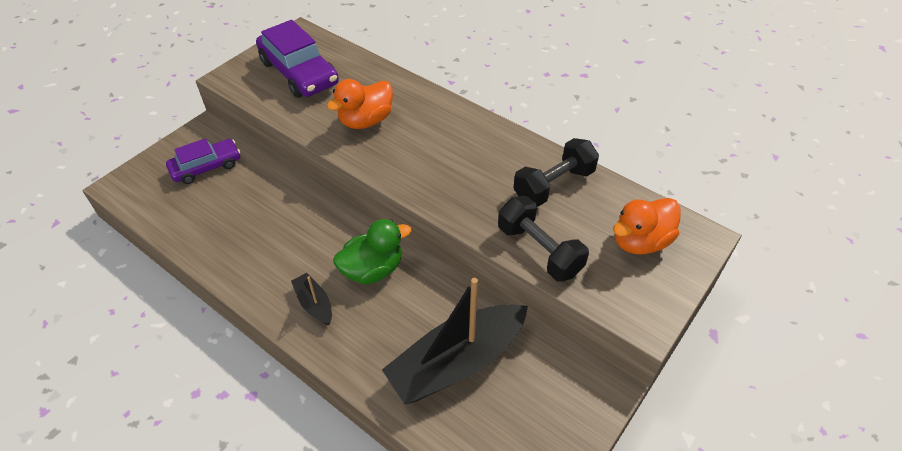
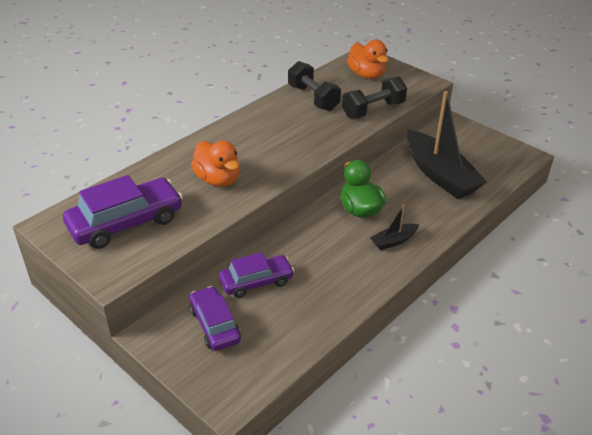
camera: 85 degrees left, 10 degrees down
(258, 189) = (256, 282): none -> purple car

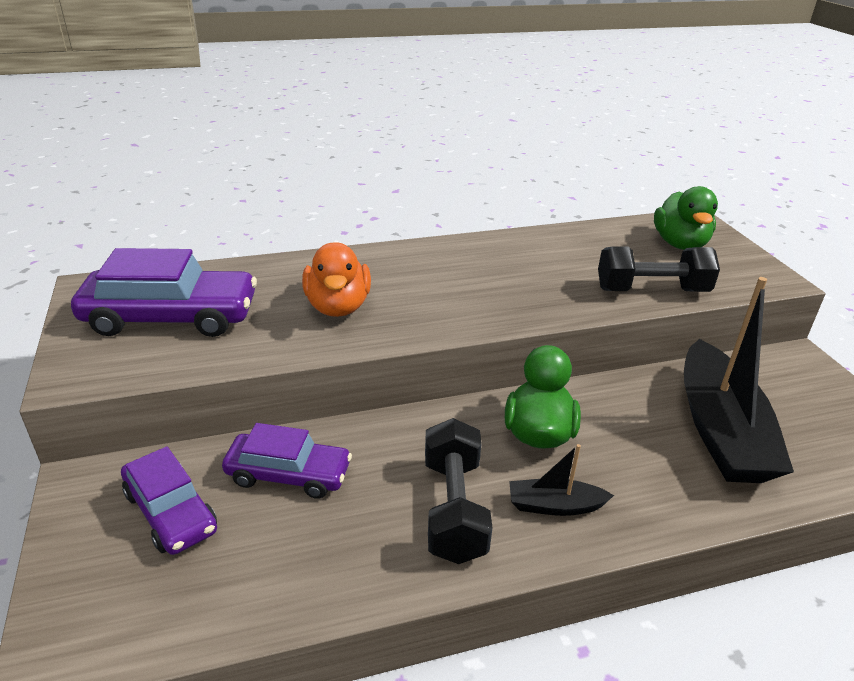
camera: 30 degrees right, 5 degrees down
(215, 325) = (171, 512): purple car -> purple car turned 135 degrees clockwise
(313, 98) = (571, 250): black dumbbell -> black dumbbell (453, 509)
(366, 75) = (680, 244): orange duck -> green duck

